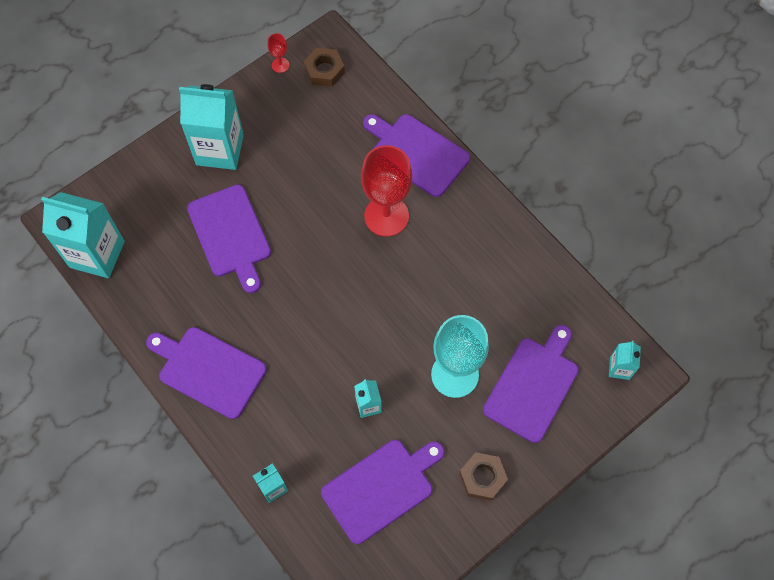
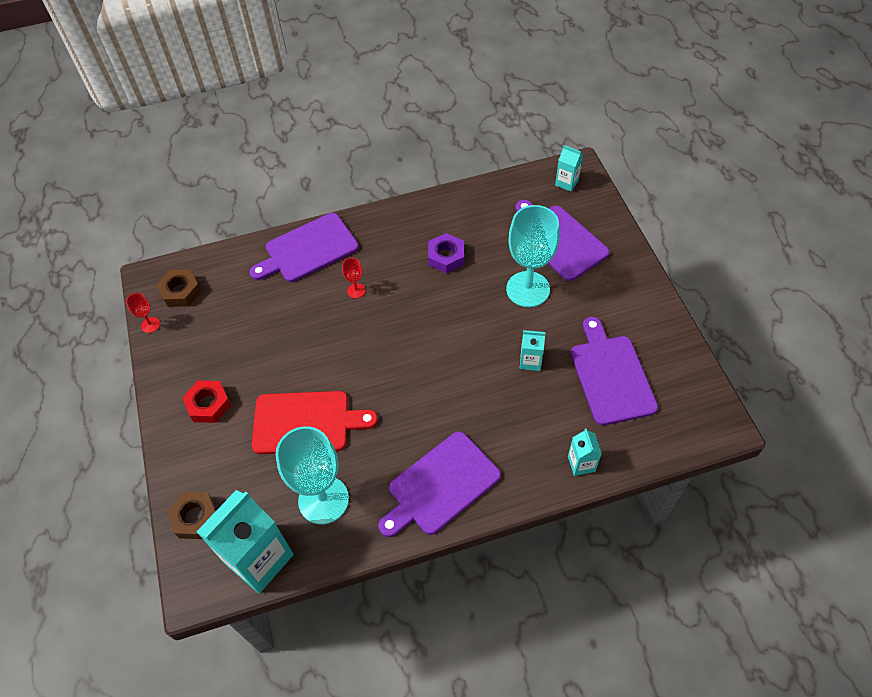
camera: 65 degrees left, 10 degrees down
(163, 280) = (323, 500): none -> turquoise goblet
(220, 150) = (208, 404): turquoise carton -> red nut
(230, 234) = (306, 422): purple cutting board -> red cutting board
(386, 216) = (356, 291): red goblet -> red goblet, size x0.42
(462, 281) = (446, 257): none -> purple nut
(482, 478) = (626, 299): brown nut -> brown nut (195, 518)

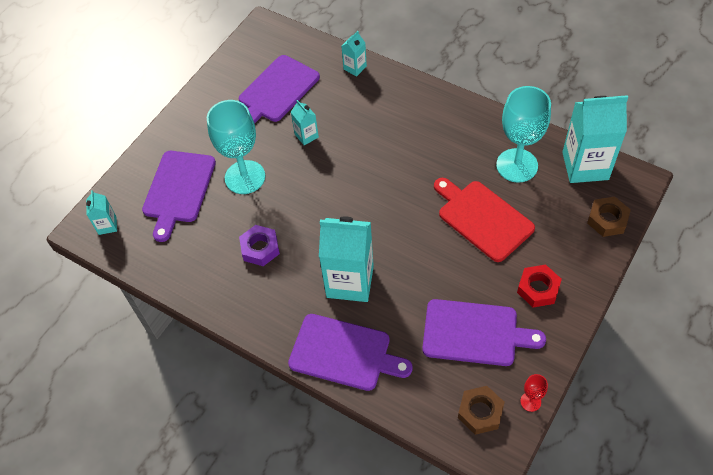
camera: 130 degrees left, 0 degrees up
(356, 291) = (350, 281): red goblet -> turquoise carton
(440, 485) = (441, 118): purple cutting board -> purple cutting board (474, 333)

